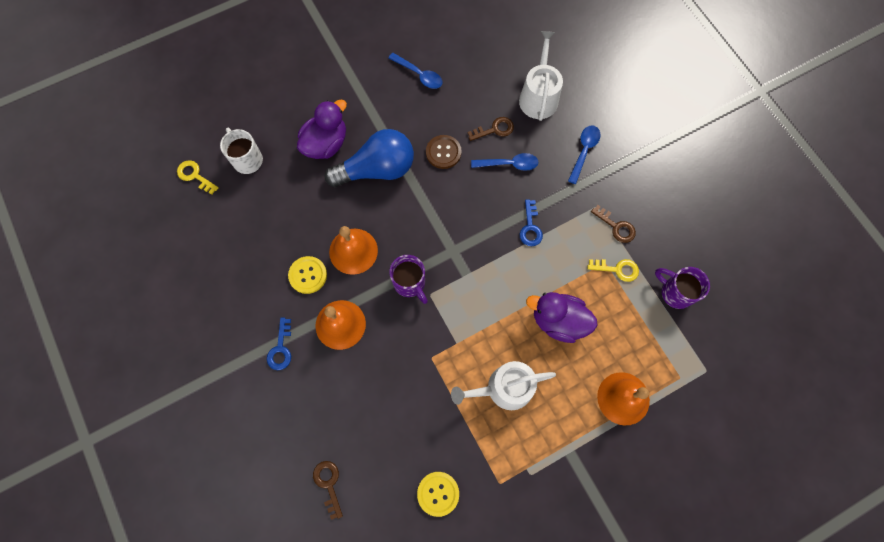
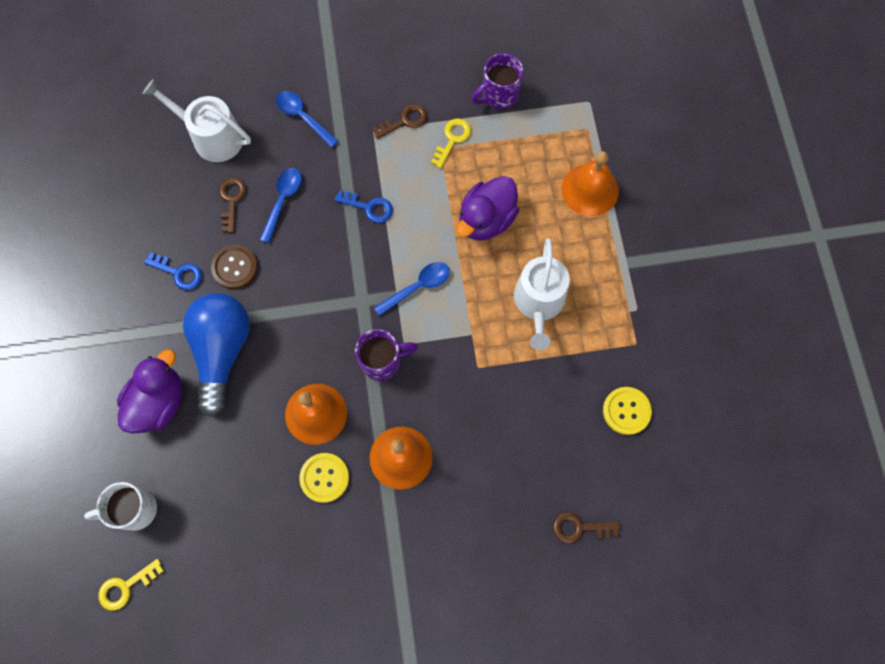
camera: 70 degrees left, 0 degrees up
(281, 348) = (404, 538): blue key -> blue key (179, 273)
(326, 144) = (158, 402): purple duck -> purple duck turned 60 degrees clockwise
(419, 75) = (117, 259): blue spoon -> blue spoon (417, 287)

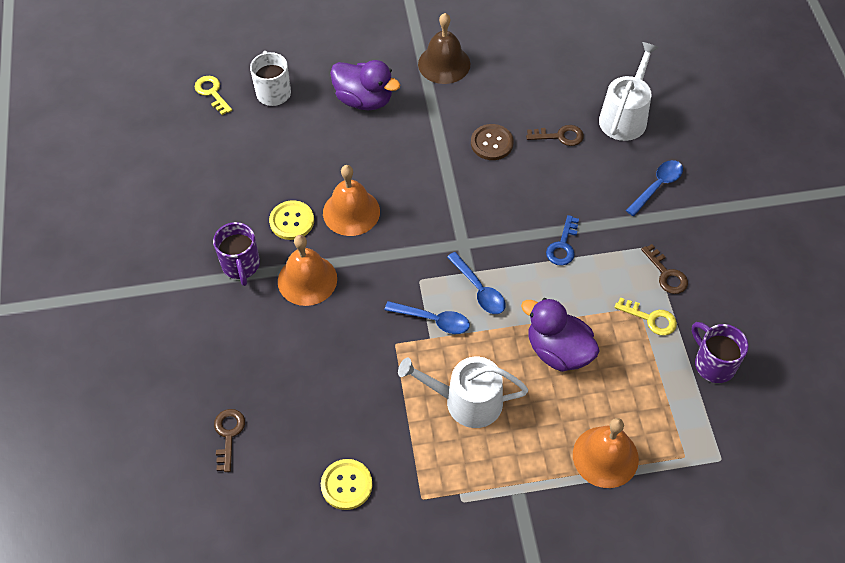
camera: 90 degrees right, 15 degrees down
(115, 313) = (444, 64): none -> brown bell
(179, 273) = (484, 103): blue key -> none
(222, 351) = (410, 140): blue light bulb -> none
(282, 201) = (563, 175): blue spoon -> blue spoon (433, 320)
(382, 361) = (401, 262): purple mug -> purple mug (241, 266)

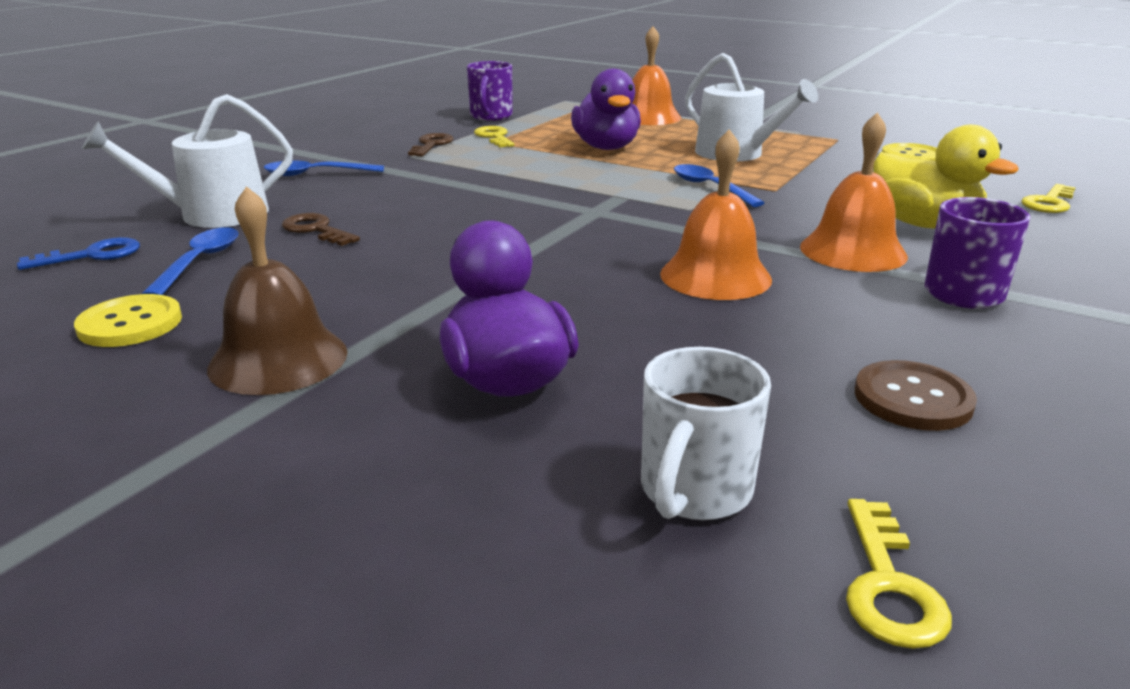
camera: 140 degrees left, 30 degrees down
(228, 435) = (1049, 203): brown key -> yellow key
(287, 342) = (923, 225): none -> yellow duck
(292, 221) = (831, 301): yellow button -> yellow button (130, 324)
(479, 290) = (628, 186): blue spoon -> blue spoon (199, 262)
(492, 143) = (406, 256): brown button -> brown button (912, 399)
(563, 246) = (489, 179): blue key -> blue key (92, 255)

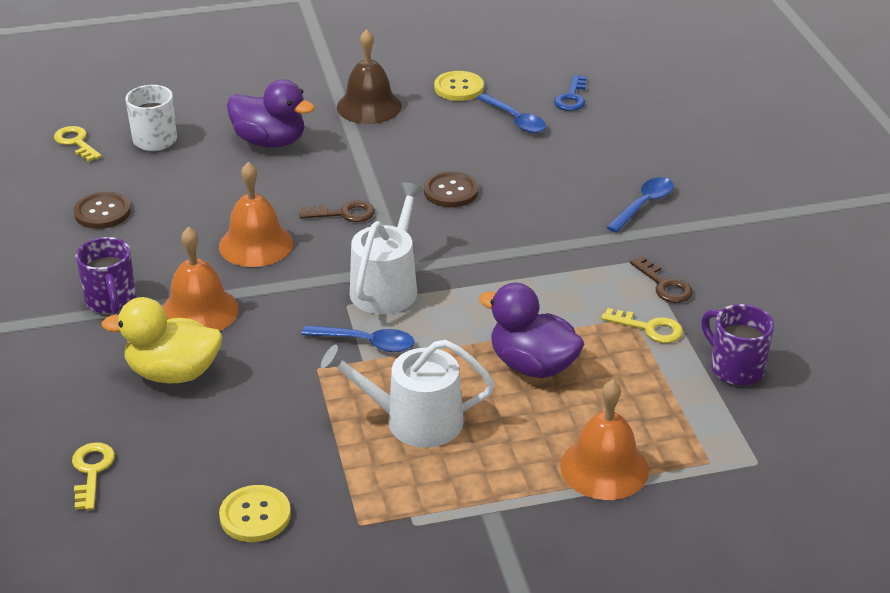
camera: 135 degrees right, 10 degrees up
(213, 215) = (597, 144): white watering can -> white watering can (387, 287)
(316, 230) = (518, 165): brown key -> brown key (344, 213)
(427, 237) = (451, 191): none -> brown button

